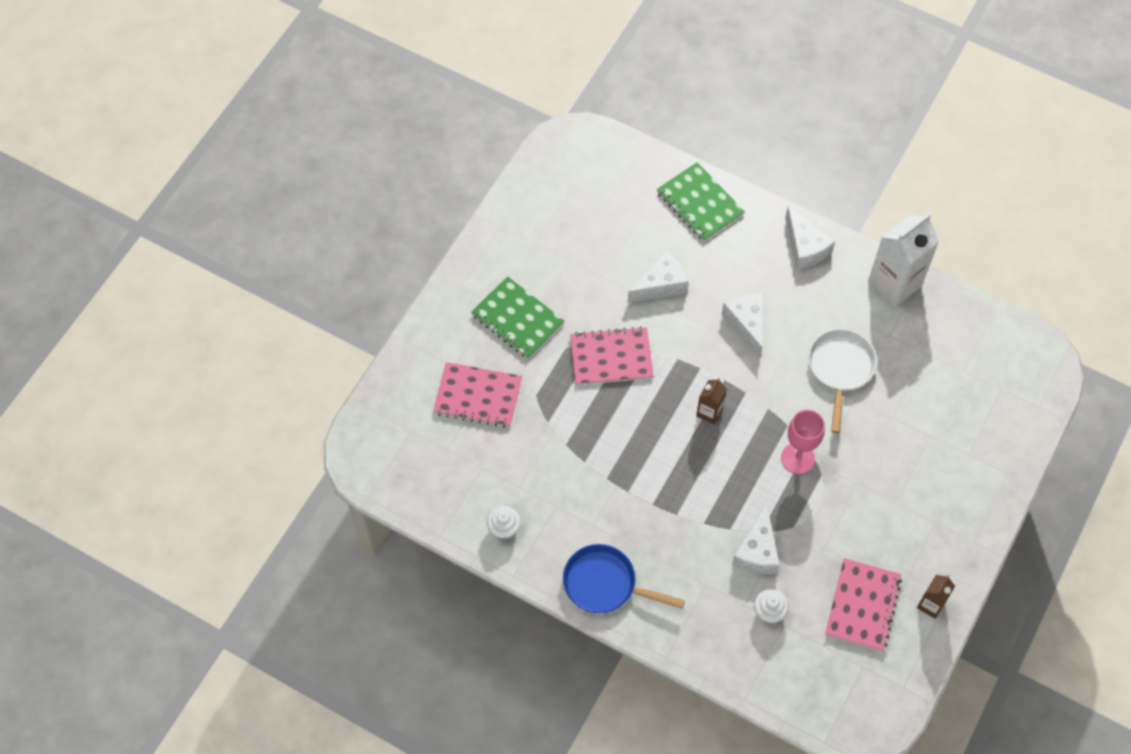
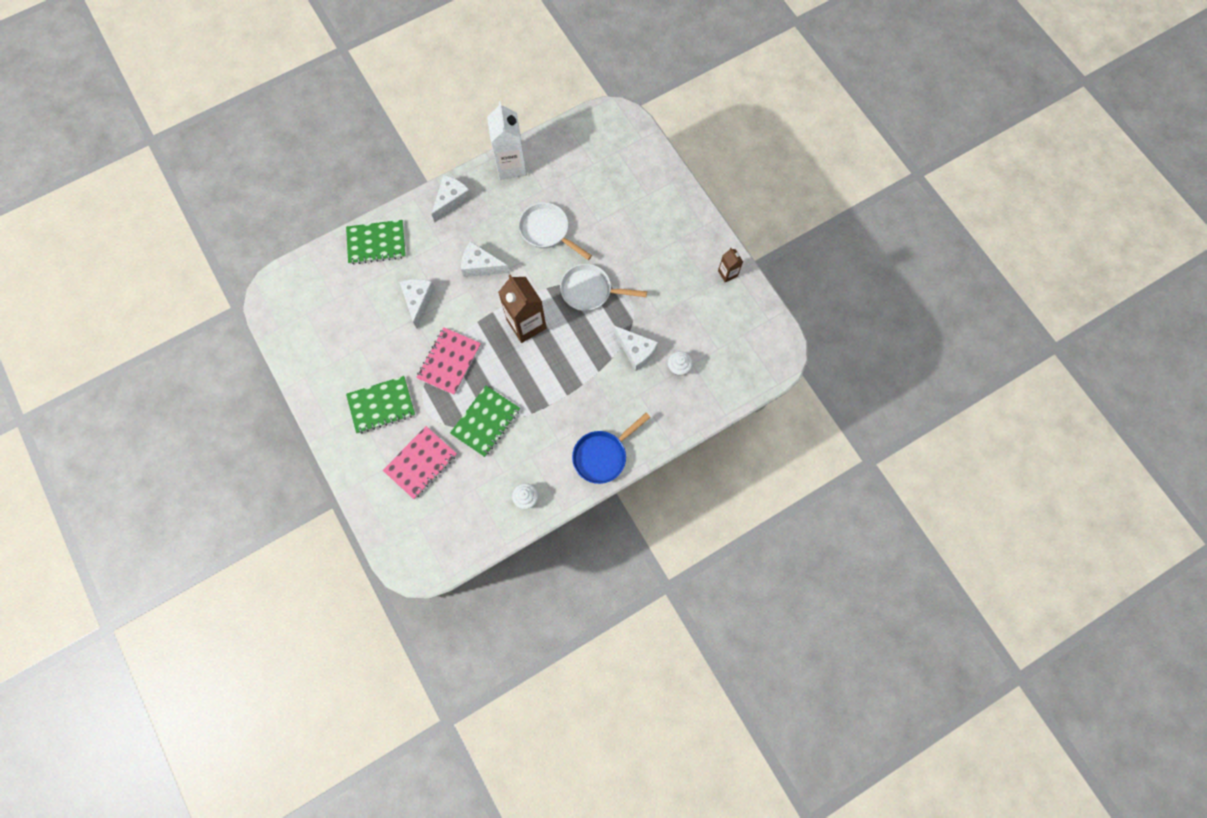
camera: 60 degrees left, 10 degrees up
(566, 435) = (486, 421): none -> green notebook
(709, 412) = (526, 324): brown carton -> brown carton, size x1.97
(797, 458) = (590, 291): pink goblet -> white pan
(805, 247) = (451, 200): white cheese -> white cheese turned 60 degrees counterclockwise
(862, 606) = (706, 311): pink notebook -> none

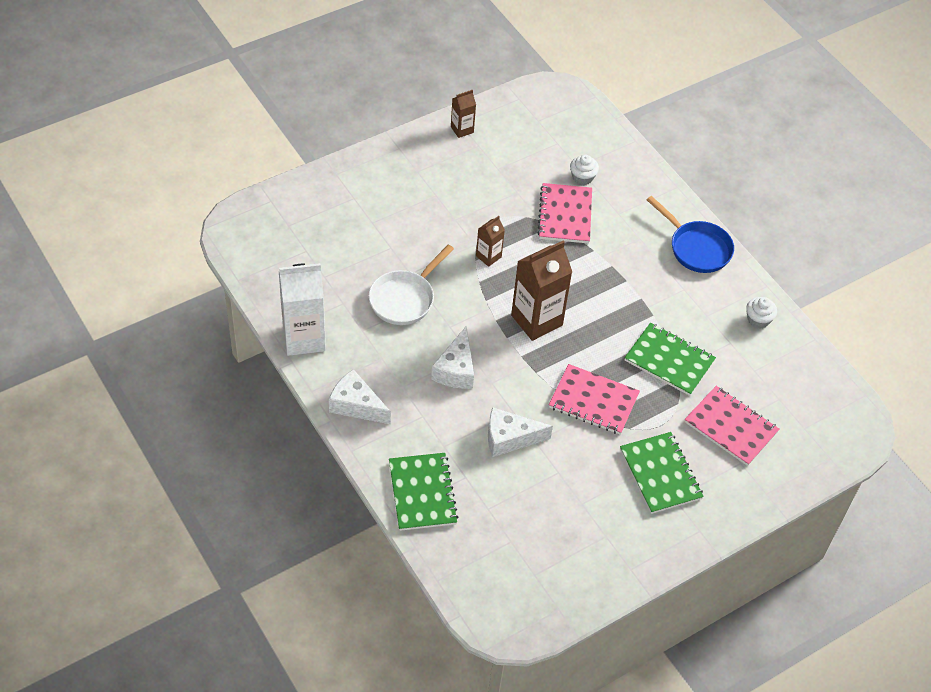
camera: 95 degrees left, 20 degrees down
(590, 291) = (488, 256): white pan -> brown carton
(636, 351) = (565, 215): white cheese -> pink notebook

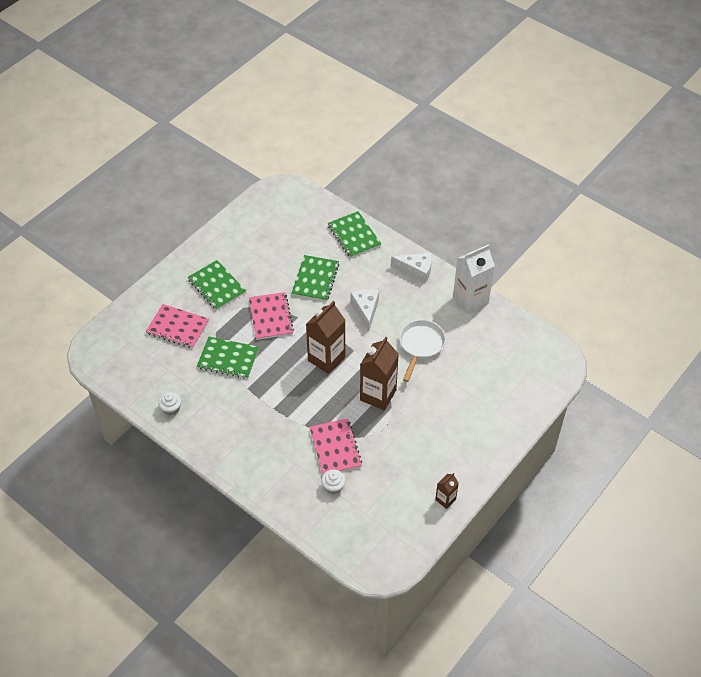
camera: 165 degrees right, 0 degrees up
(488, 256) = (378, 395): brown carton -> brown carton, size x1.97
(509, 438) = (315, 279): white cheese -> green notebook
(593, 401) = (271, 317): pink notebook -> pink notebook turned 75 degrees clockwise
(696, 248) = (228, 452): blue pan -> none

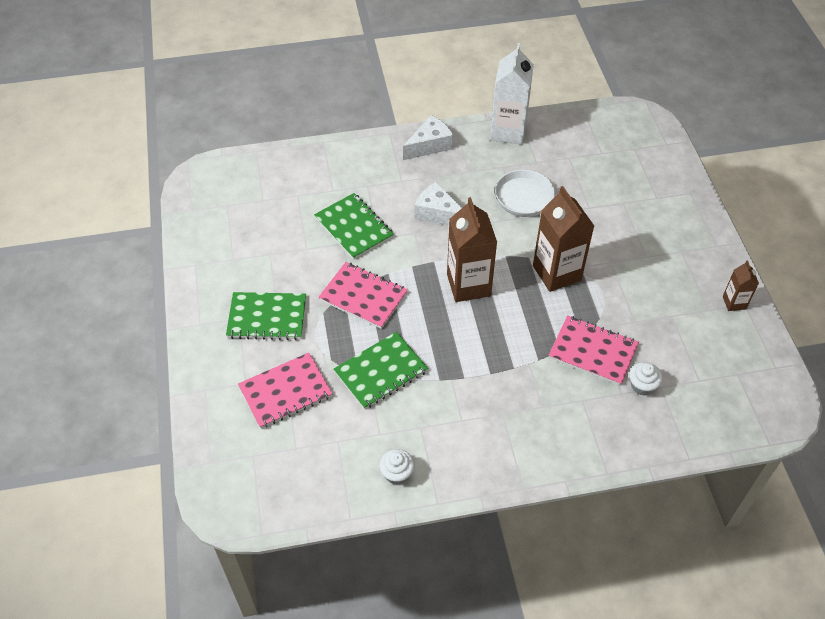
camera: 50 degrees left, 0 degrees up
(354, 236) = (332, 162): green notebook -> none

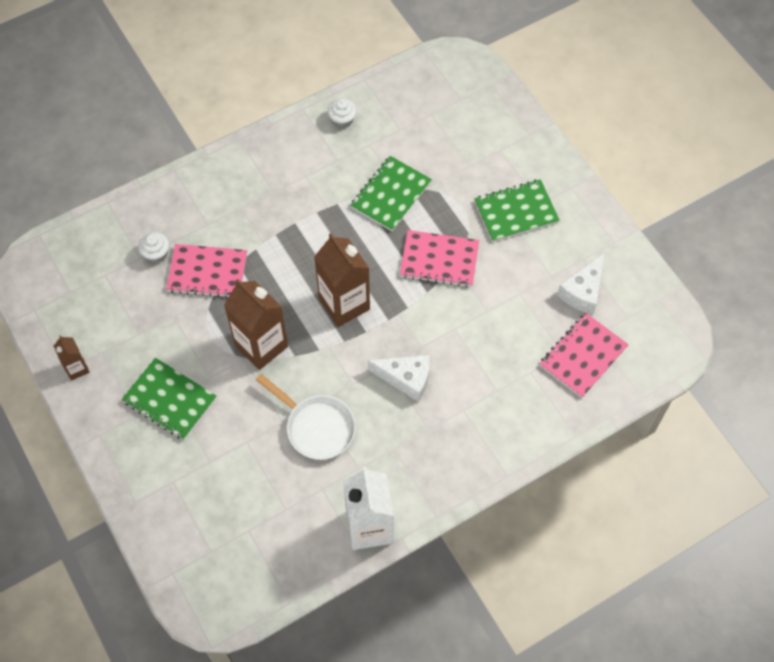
camera: 160 degrees right, 10 degrees up
(285, 392) = (463, 153): pink notebook -> pink notebook (583, 356)
(354, 227) = (485, 333): green notebook -> green notebook (169, 400)
(429, 145) = (453, 472): white cheese -> white cheese (583, 291)

